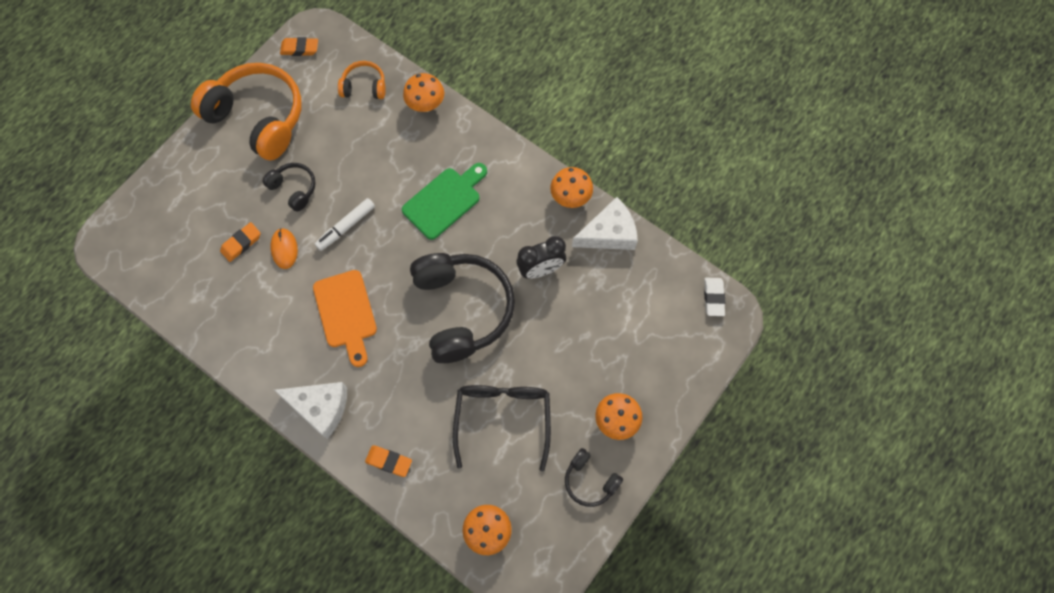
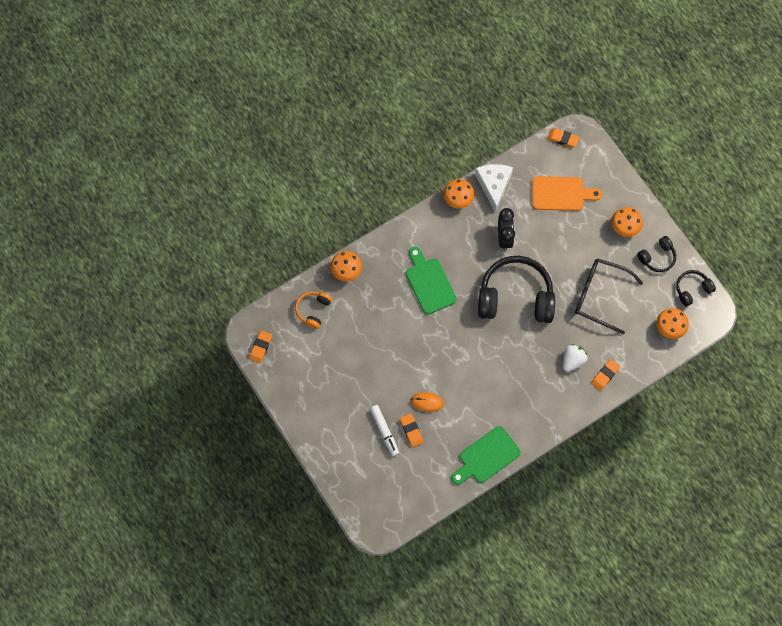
camera: 70 degrees left, 0 degrees up
(231, 343) = (486, 457): none -> green cutting board
(258, 117) = (310, 393): orange headphones -> none
(294, 188) = (380, 383): black headphones -> black headphones (692, 289)
(320, 407) = (553, 409): white cheese -> none
(346, 227) = (425, 355): white marker -> white marker (384, 431)
(346, 313) = (491, 373): orange cutting board -> orange cutting board (561, 194)
(397, 411) = (572, 360): none -> white strawberry
(713, 298) = (563, 139): white eraser -> orange eraser

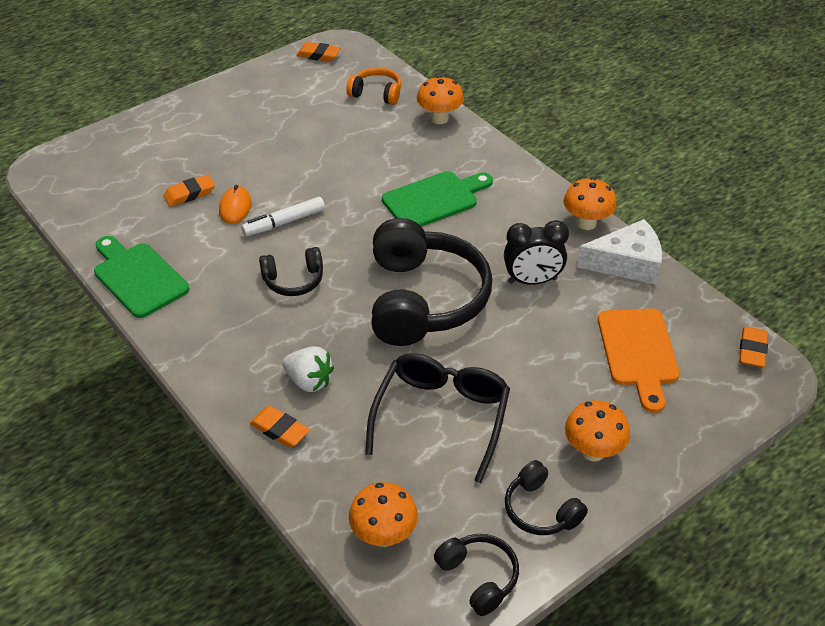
camera: 85 degrees right, 25 degrees down
(384, 431) = (191, 168): white marker -> white marker (284, 222)
(495, 367) = (293, 280): none -> black headphones

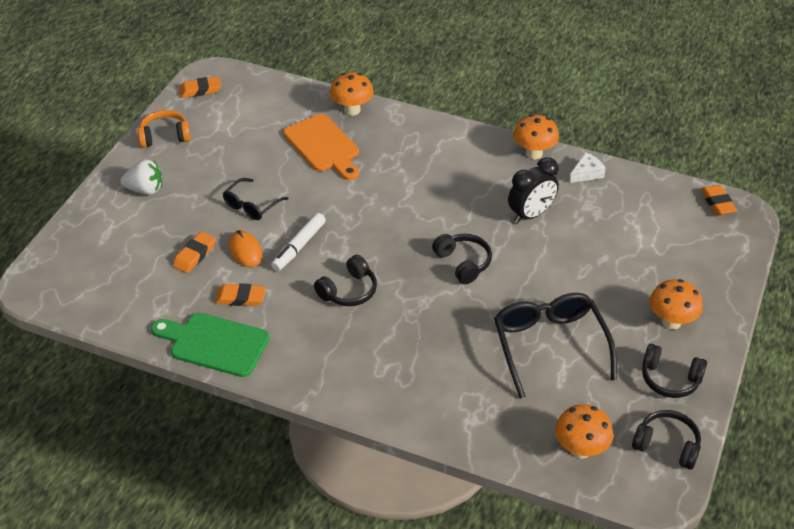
camera: 30 degrees left, 0 degrees up
(275, 170) = (251, 205): none -> black glasses
(280, 430) = (440, 411): orange eraser -> orange eraser (240, 298)
(309, 381) = (430, 364): white strawberry -> white strawberry (145, 189)
(376, 93) = (281, 107): orange headphones -> orange headphones (165, 136)
(424, 299) = (463, 263): black headphones -> black headphones, size x0.47
(434, 199) = (404, 179): green cutting board -> none
(626, 263) = (586, 173): white cheese -> white cheese, size x0.54
(638, 352) = (646, 237): orange cutting board -> orange cutting board (323, 146)

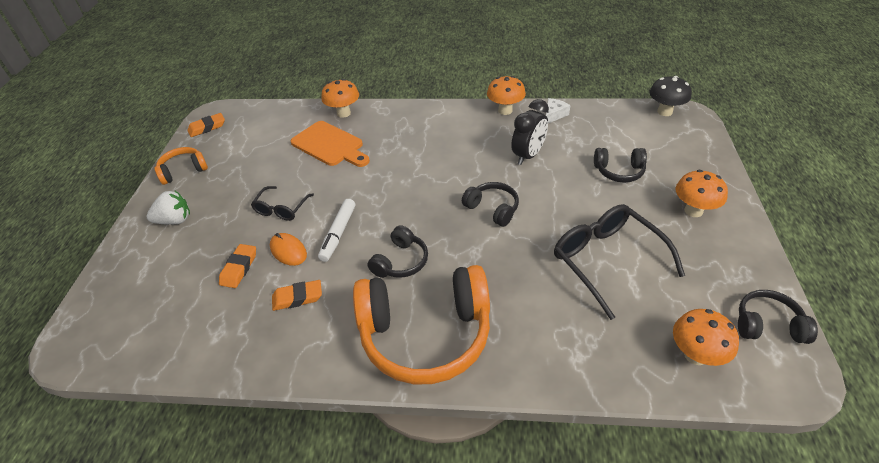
camera: 15 degrees left, 0 degrees up
(214, 344) = (285, 354): green cutting board -> none
(344, 363) = (425, 334): none -> orange headphones
(670, 379) = (726, 261): black headphones -> black headphones (619, 171)
(717, 203) = (664, 112): orange eraser -> black mushroom

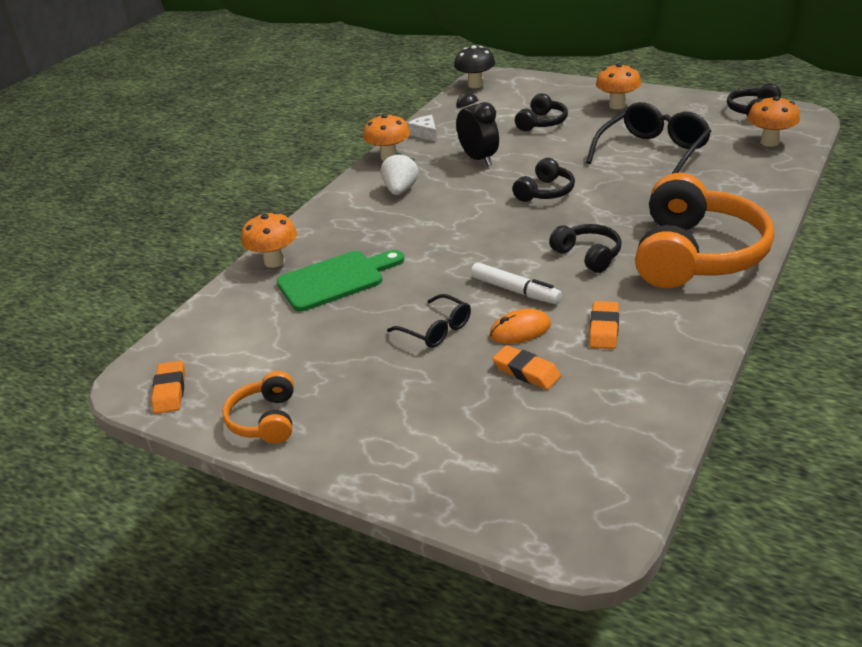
camera: 65 degrees left, 10 degrees down
(175, 220) = (383, 430): white strawberry -> white strawberry (400, 190)
(330, 145) = (336, 280): orange cutting board -> green cutting board
(492, 209) = (545, 192): black headphones -> black headphones turned 150 degrees clockwise
(607, 261) = (653, 153): black glasses -> black glasses turned 135 degrees clockwise

